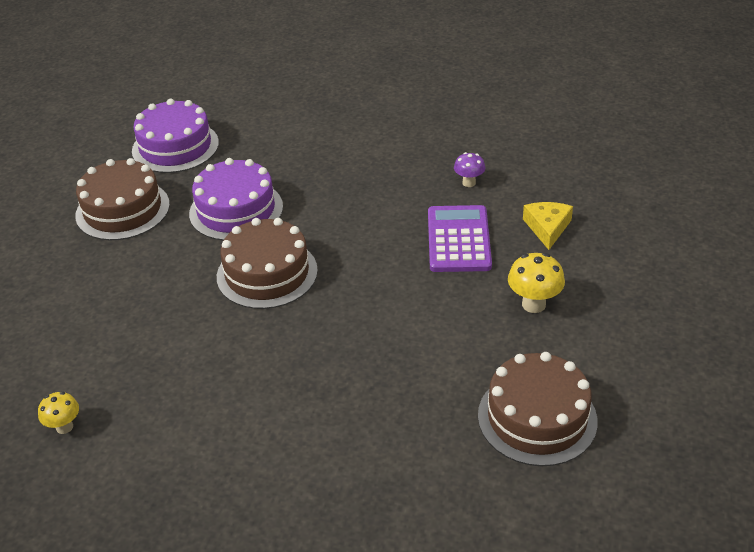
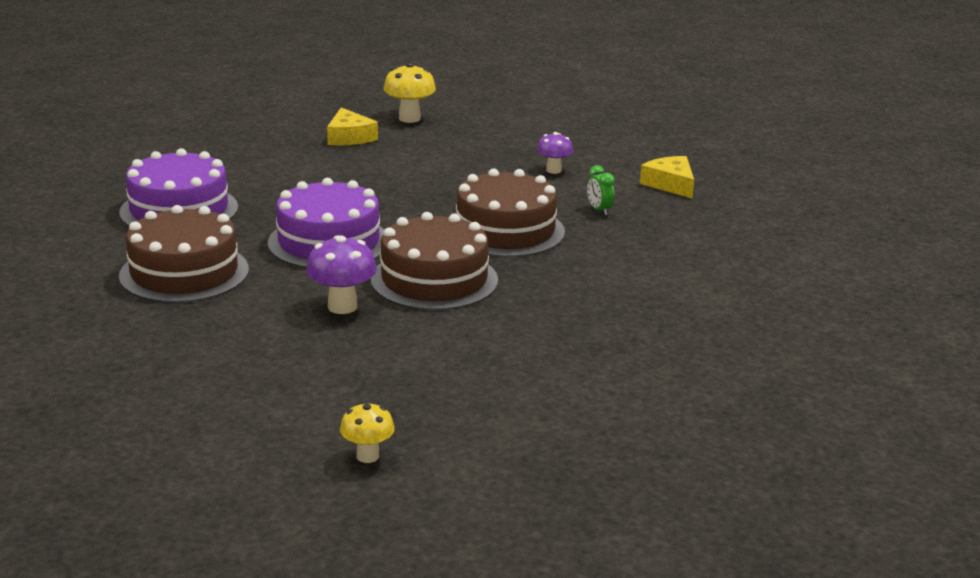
camera: 35 degrees left, 15 degrees down
(183, 278) = (342, 306): none -> purple mushroom
(354, 102) = (349, 137): none -> yellow cheese
(459, 239) = (599, 210): purple calculator -> green clock
(533, 304) = (729, 236): yellow mushroom -> yellow mushroom (409, 118)
(537, 418) = (834, 306): brown cake -> brown cake (505, 231)

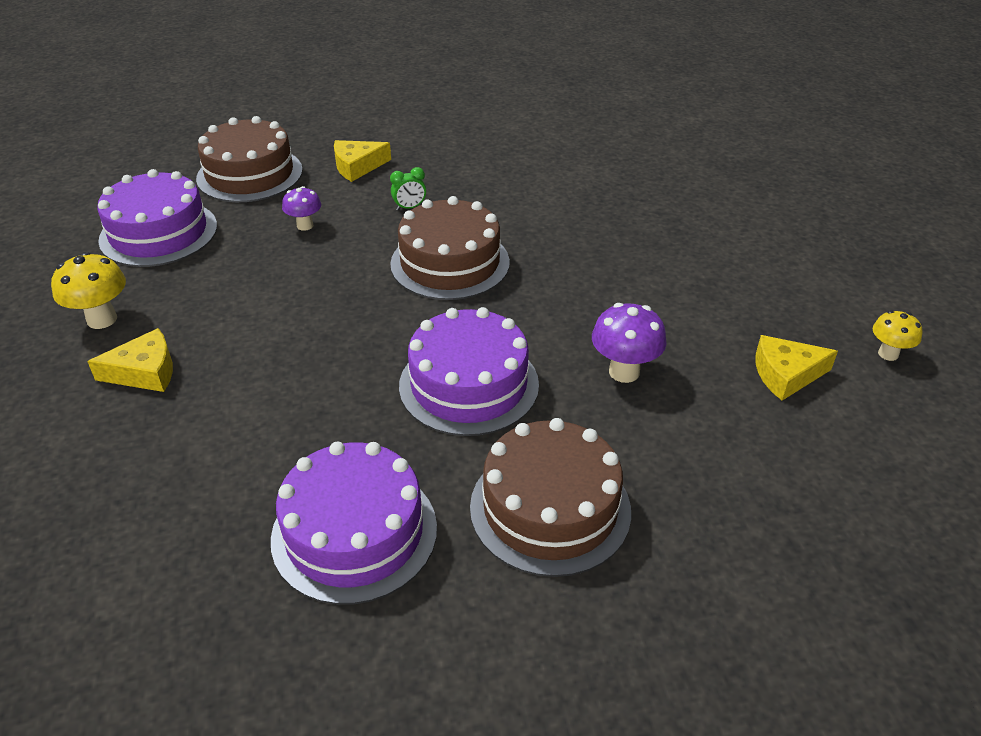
camera: 85 degrees left, 15 degrees up
(335, 388) = (786, 374): none -> yellow cheese
(434, 280) = (560, 310): brown cake -> brown cake (250, 174)
(528, 122) = (158, 233): none -> purple cake

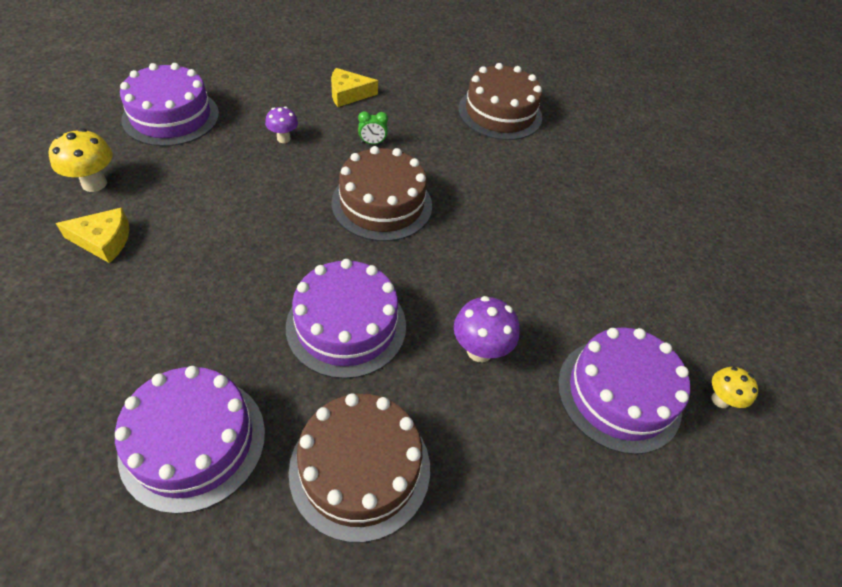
camera: 10 degrees right, 10 degrees up
(250, 174) = (263, 80): brown cake -> brown cake (500, 113)
(786, 374) = (619, 394): yellow cheese -> purple cake

